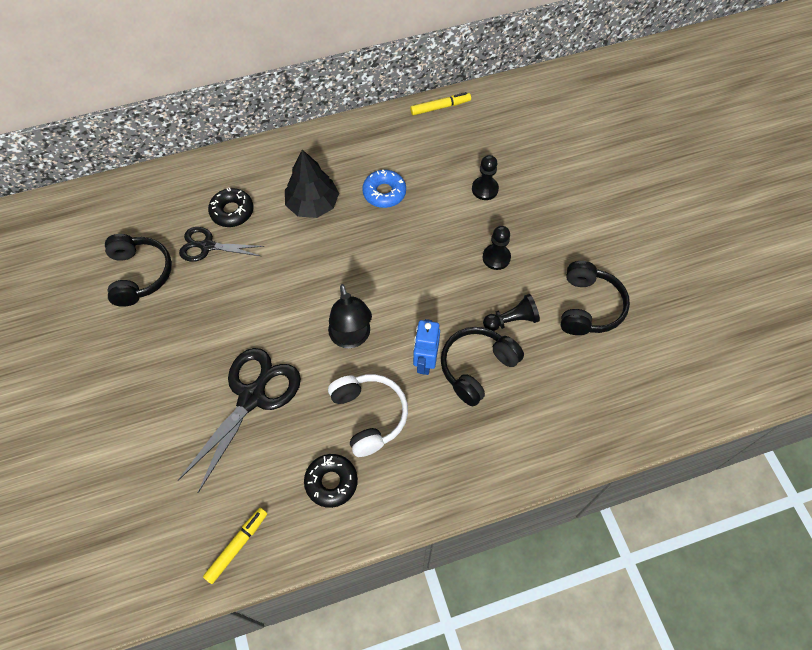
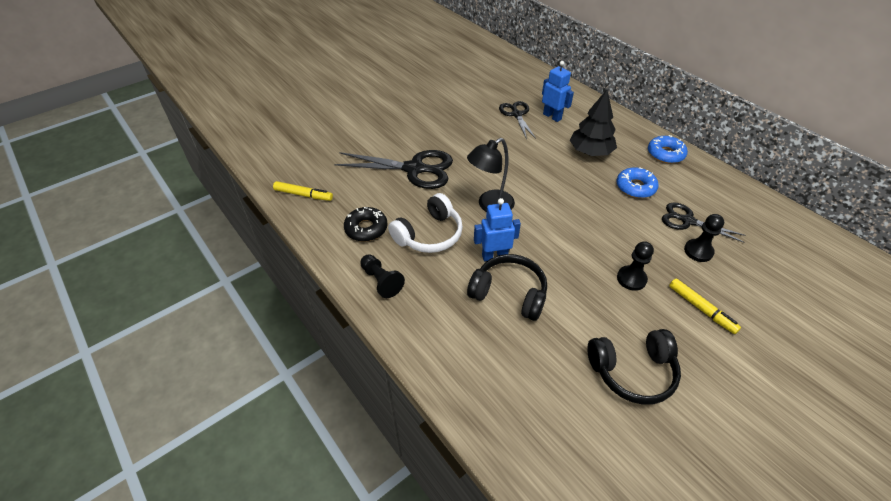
camera: 70 degrees right, 15 degrees down
(139, 274) = (475, 95): black headphones -> none
(232, 211) = (552, 116): black donut -> blue robot
(349, 141) = (665, 154): none -> blue donut
(440, 107) = (756, 197): yellow marker -> yellow marker (701, 309)
(446, 176) = (687, 221): none -> black scissors
(511, 320) = (573, 307): black pawn -> black pawn (381, 281)

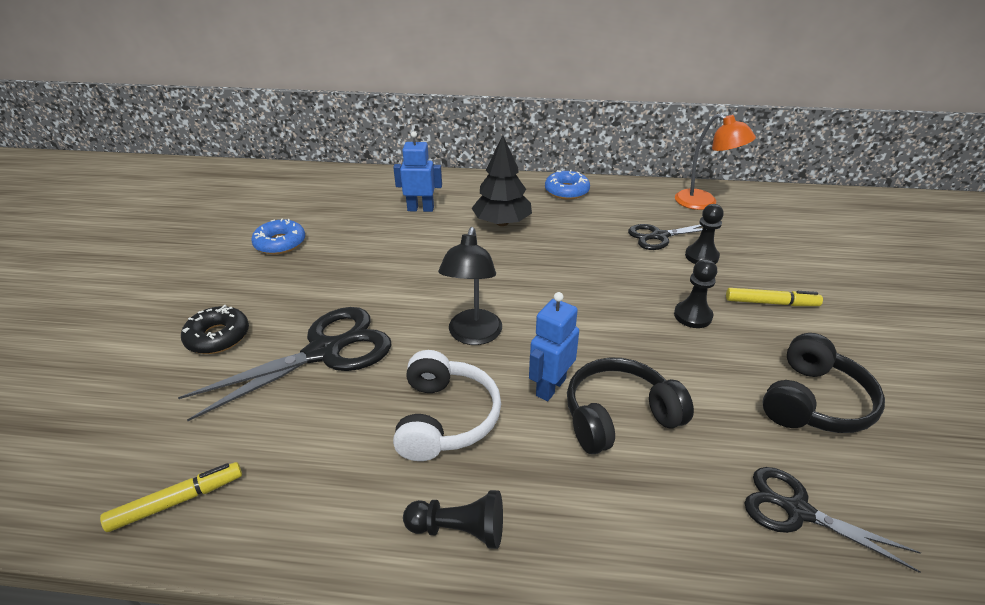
camera: 45 degrees left, 10 degrees down
(366, 228) = (347, 475): black donut -> black donut (218, 337)
(516, 114) = (379, 225): black scissors -> black scissors (797, 511)
(635, 187) = (582, 232): blue donut -> blue donut (280, 243)
(764, 219) = (704, 203): none -> orange lamp

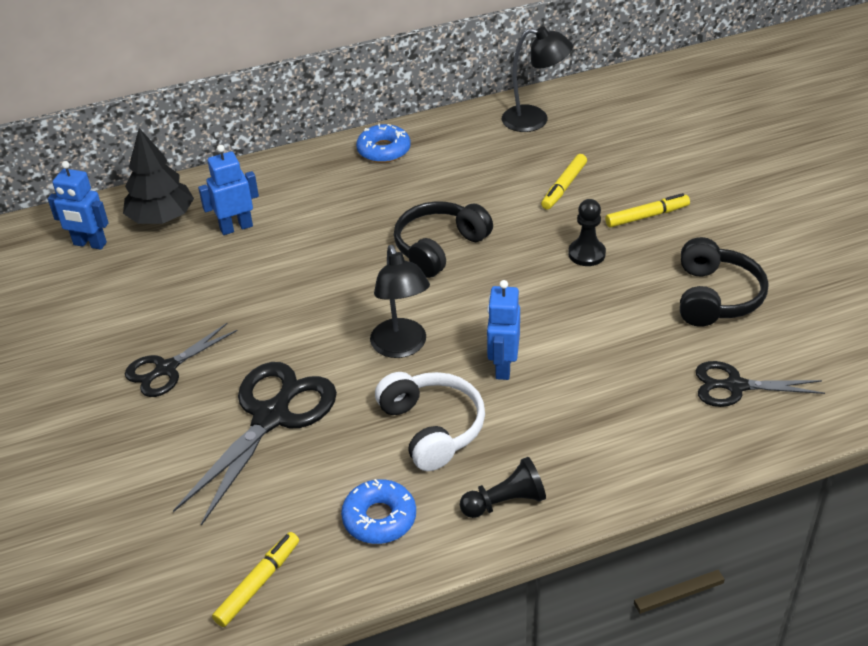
camera: 25 degrees left, 5 degrees up
(218, 337) = (146, 446): black donut -> none
(280, 243) = (109, 325): blue donut -> blue donut (379, 518)
(319, 191) = (89, 244): none -> blue robot
(502, 223) = (341, 214): black tree -> black tree (161, 218)
(619, 416) = (573, 368): black headphones -> black headphones (439, 247)
(659, 236) = (512, 177): black scissors -> black scissors (166, 369)
(701, 256) = (564, 187): black pawn -> yellow marker
(704, 203) = (535, 120): orange lamp -> black lamp

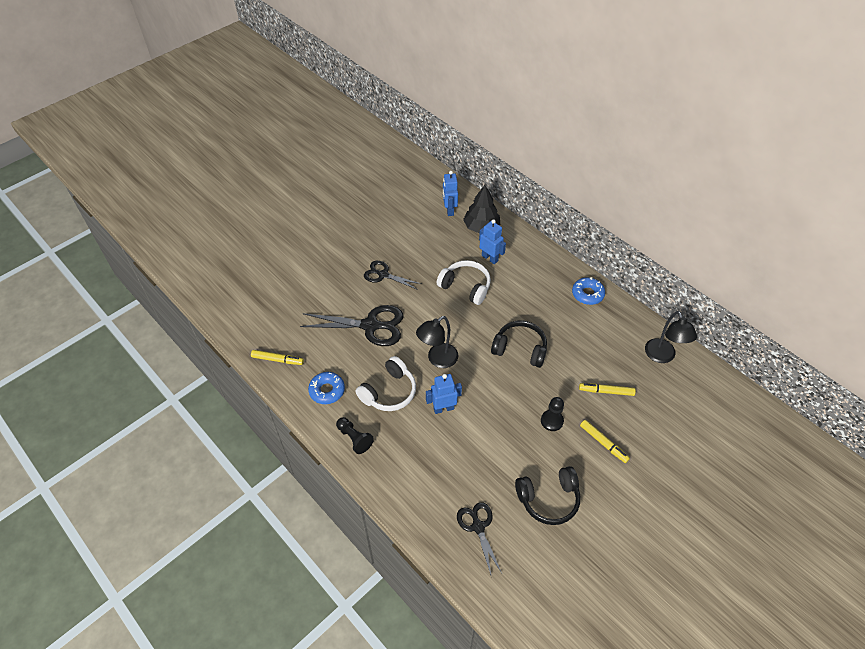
camera: 65 degrees right, 10 degrees up
(274, 272) = (466, 286): none -> white headphones

